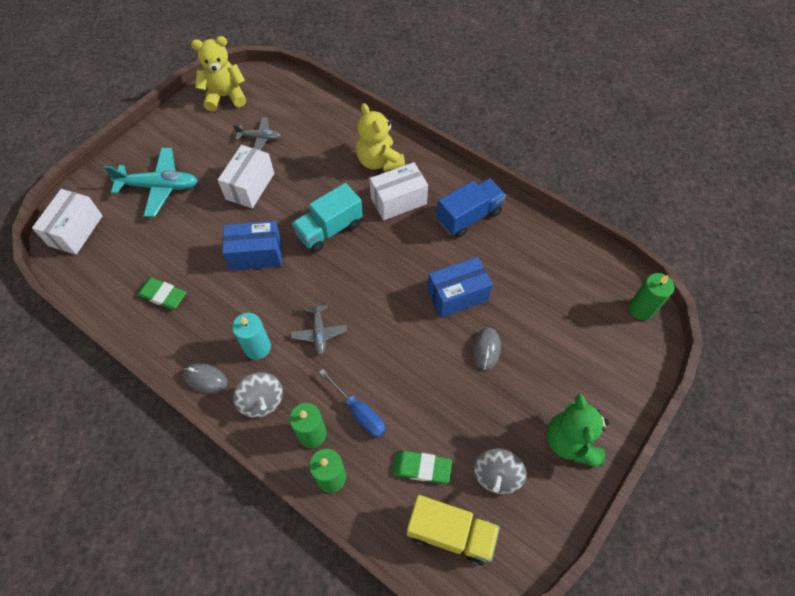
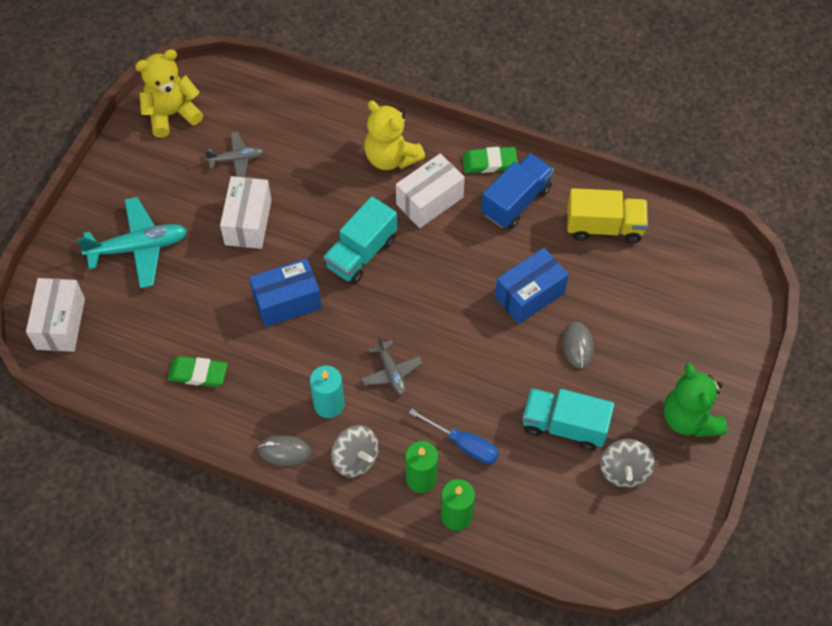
camera: 15 degrees left, 0 degrees up
(422, 468) = (546, 483): green eraser -> green eraser (489, 162)
(450, 533) = (594, 536): yellow truck -> yellow truck (604, 227)
(453, 418) = (564, 426): none -> turquoise truck
(641, 309) = (730, 263): green candle -> none

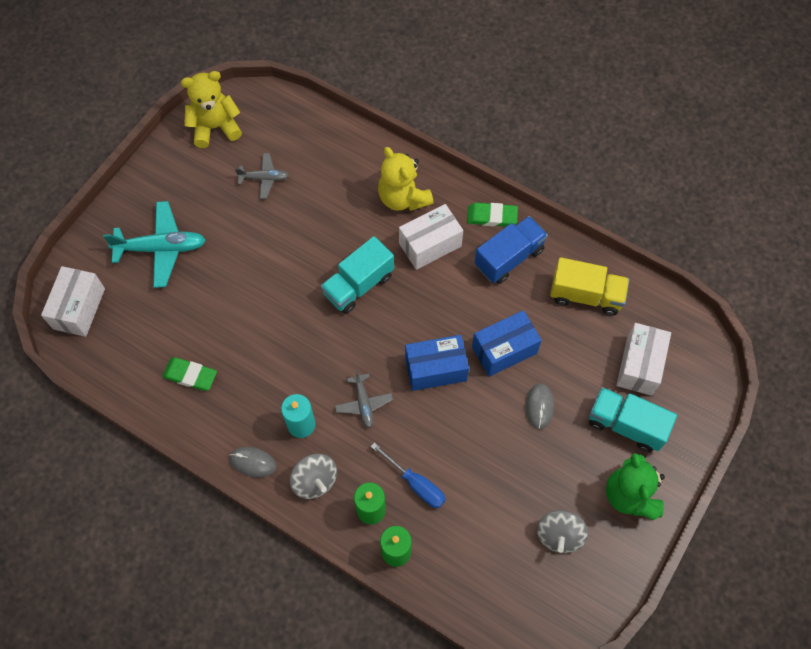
camera: 10 degrees right, 5 degrees up
(248, 222) = (263, 240): white box -> white box (639, 365)
(287, 302) = (283, 321): blue box -> blue box (435, 369)
(564, 426) = (512, 482): turquoise truck -> turquoise truck (625, 425)

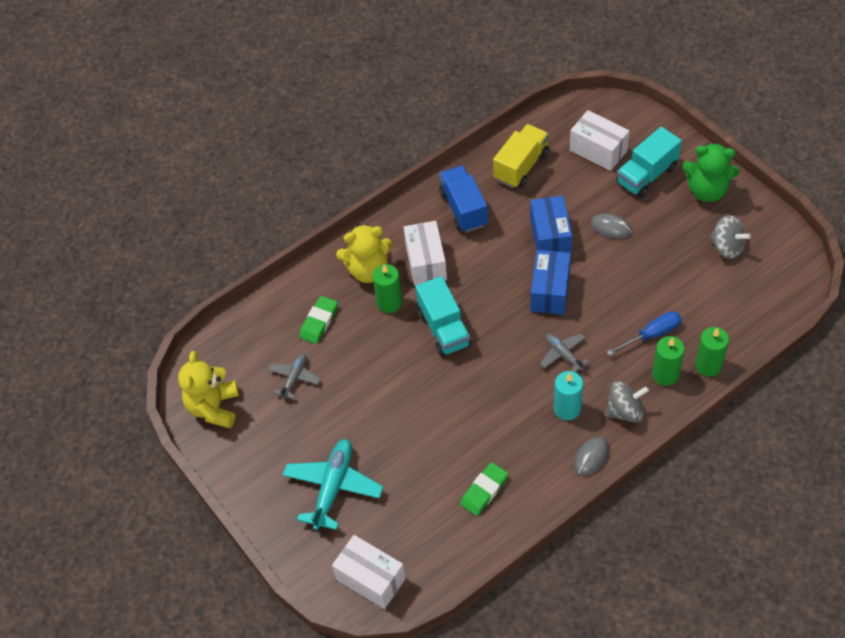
camera: 65 degrees left, 10 degrees down
(363, 403) = (563, 354): grey plane -> grey plane turned 135 degrees counterclockwise
(372, 228) = (389, 302): none -> green candle
(492, 216) = (417, 209): green eraser -> green eraser (319, 322)

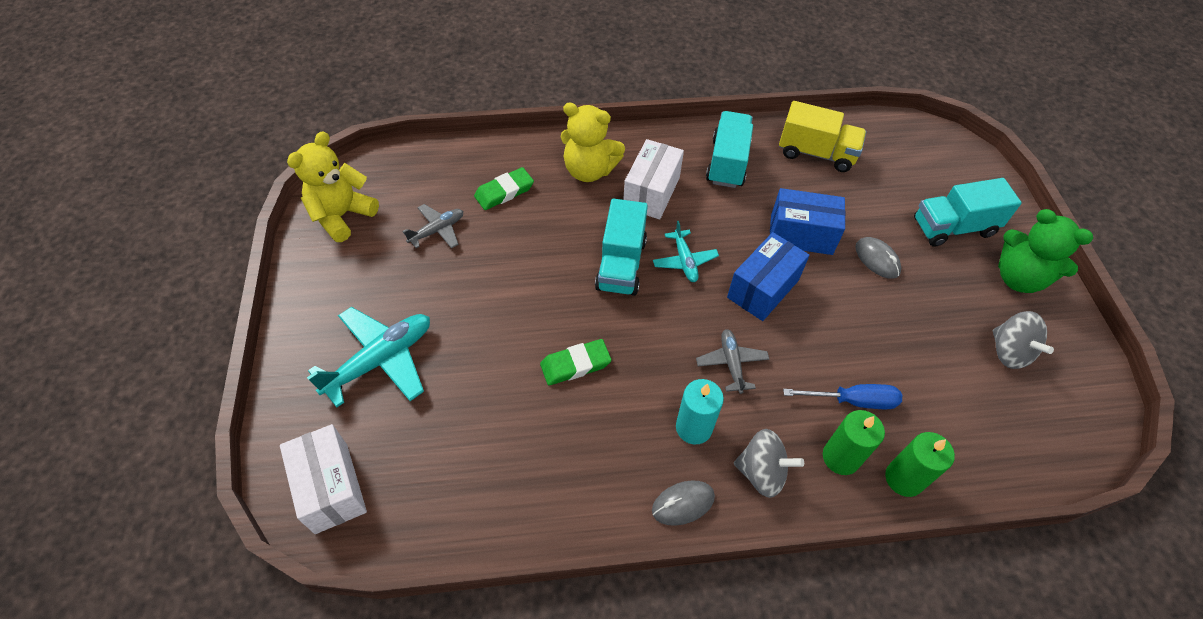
camera: 25 degrees right, 0 degrees up
(389, 302) = (586, 210): green candle -> none
(463, 209) = (727, 163): blue truck -> turquoise truck
(484, 491) = (531, 465): green eraser -> green eraser (575, 364)
(485, 301) = (684, 261): none -> turquoise plane
(521, 166) = (816, 153): yellow truck -> yellow truck turned 45 degrees clockwise
(550, 237) = (801, 234): blue box -> blue box turned 75 degrees clockwise
(598, 150) = (911, 178): white box -> none

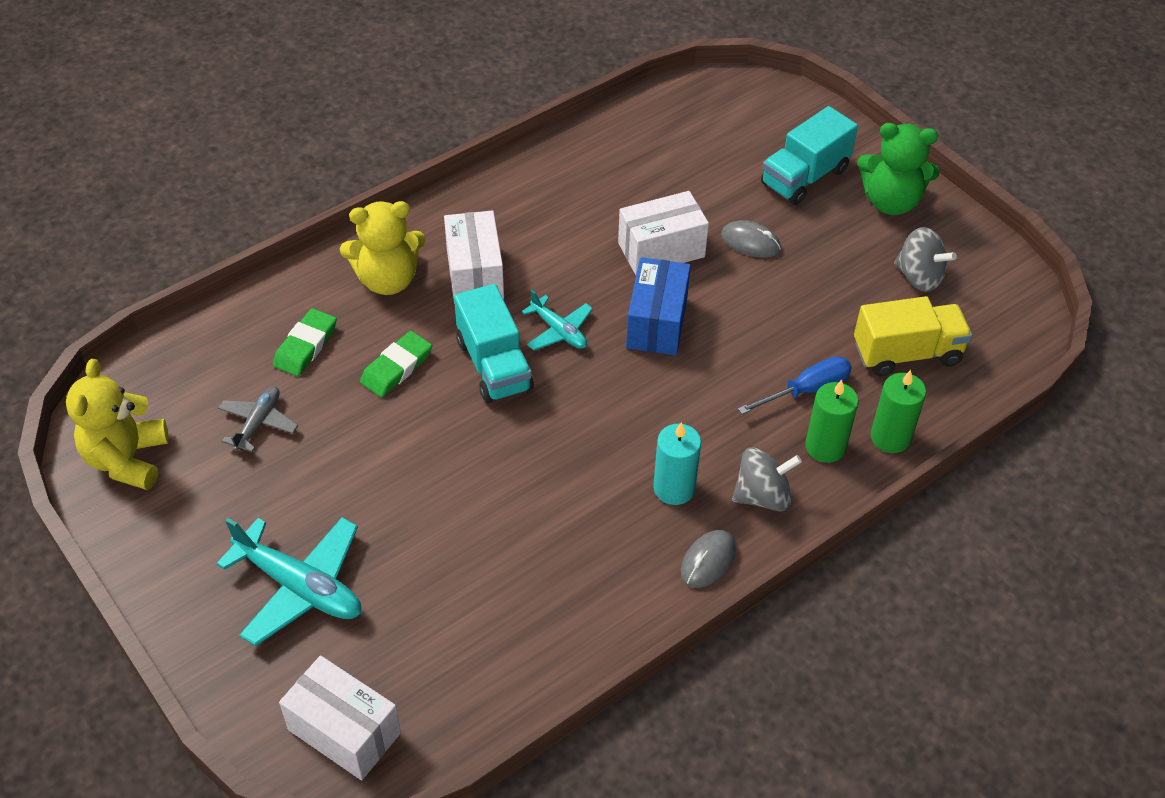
camera: 30 degrees left, 5 degrees down
(380, 360) = (299, 587): turquoise plane -> turquoise plane turned 105 degrees clockwise
(575, 364) = (516, 487): green eraser -> green eraser (396, 368)
(727, 163) = (536, 205): turquoise truck -> none
(731, 363) = (672, 411): grey plane -> none
(801, 234) = (661, 250): blue box -> white box
(816, 153) = (624, 155): yellow truck -> yellow truck (907, 353)

